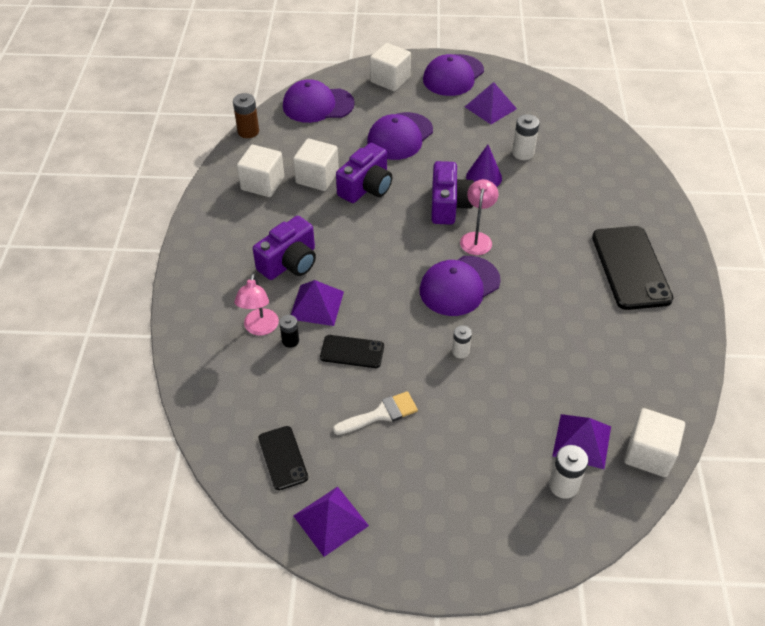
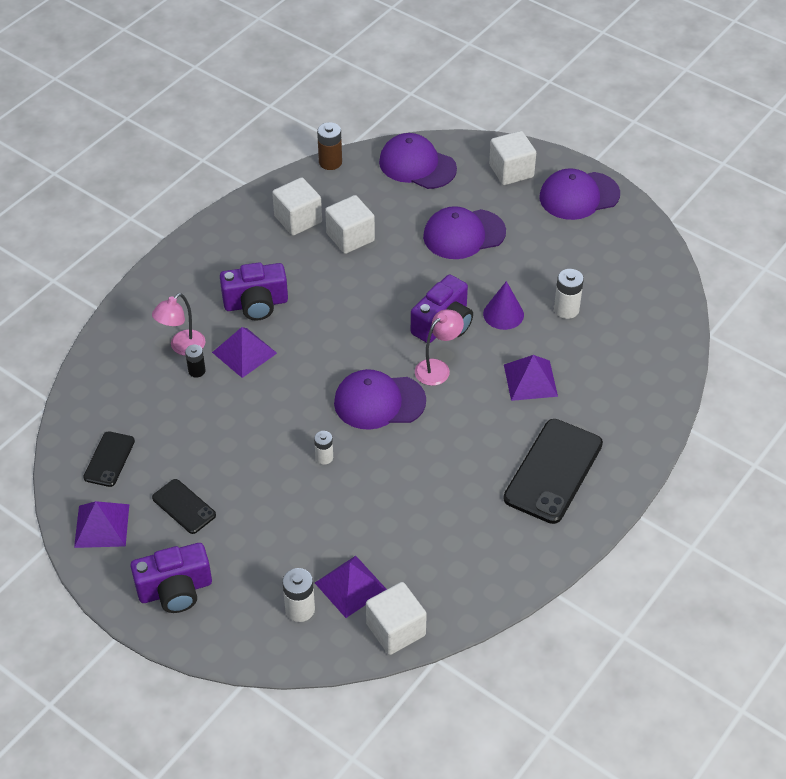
camera: 35 degrees right, 0 degrees up
(352, 352) = (236, 407): black phone -> black phone (184, 506)
(366, 187) = (385, 268): purple camera -> purple camera (175, 590)
(381, 414) = (212, 470): white brush -> none
(490, 107) = (582, 247): purple pyramid -> purple pyramid (530, 380)

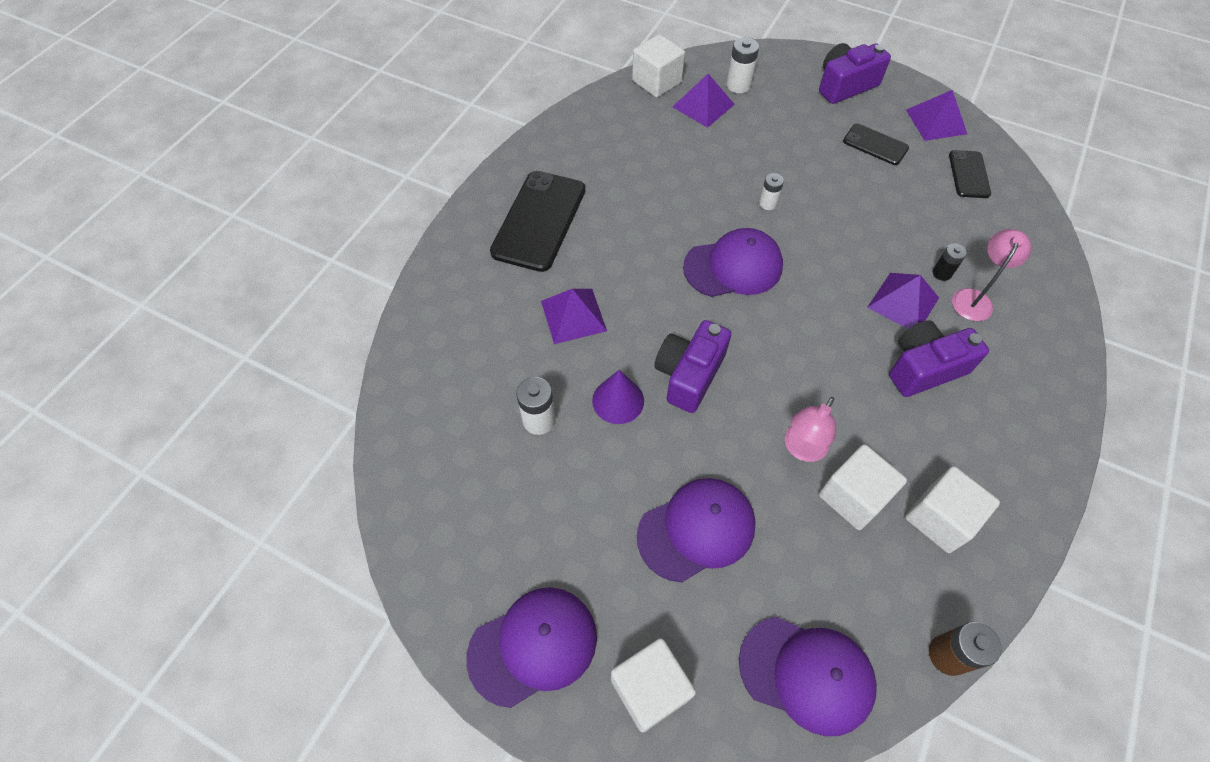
camera: 170 degrees right, 10 degrees up
(438, 368) = (681, 315): pink lamp -> pink lamp (801, 449)

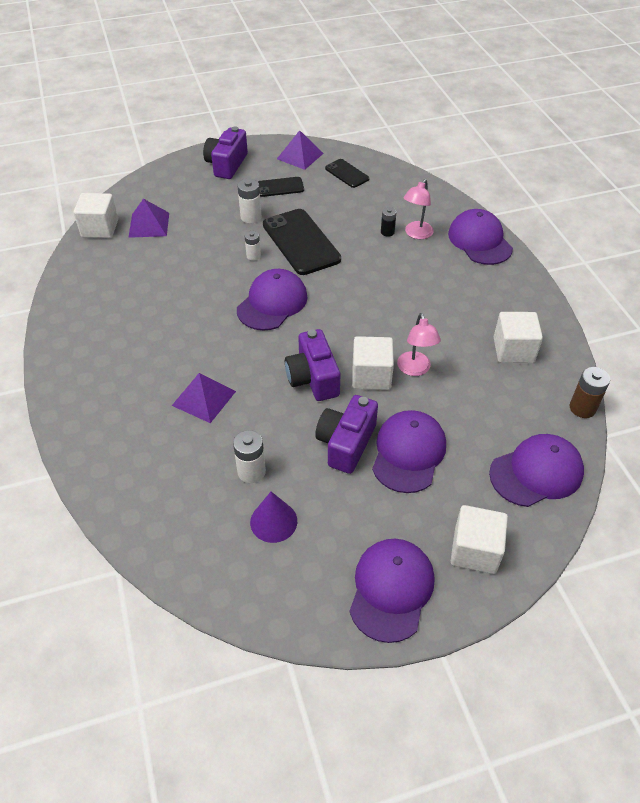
camera: 45 degrees left, 10 degrees down
(539, 221) = (113, 360): black phone -> black phone (301, 242)
(618, 400) = (287, 423): purple cone -> purple cone (273, 521)
(738, 85) = (159, 200): white battery -> white battery (251, 217)
(853, 497) = (465, 372): white cube -> white cube (371, 376)
(903, 302) = (384, 259): purple pyramid -> none
(924, 368) = (429, 285): purple camera -> purple camera (346, 443)
(974, 298) = (416, 234): pink lamp -> pink lamp turned 135 degrees counterclockwise
(1047, 360) = (480, 241): none -> purple cap

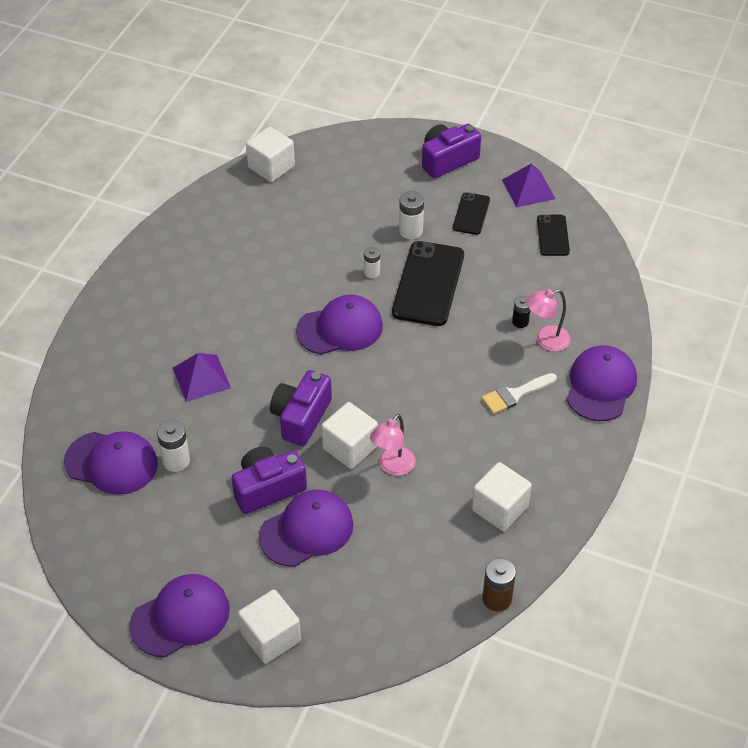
camera: 40 degrees right, 0 degrees up
(149, 225) = (315, 187): purple pyramid -> none
(273, 521) = (153, 509): purple cone -> none
(280, 187) = (471, 214): black phone -> black phone turned 75 degrees clockwise
(437, 276) = (515, 394): none -> white brush
(536, 472) = (389, 619): purple cap -> purple cap (111, 463)

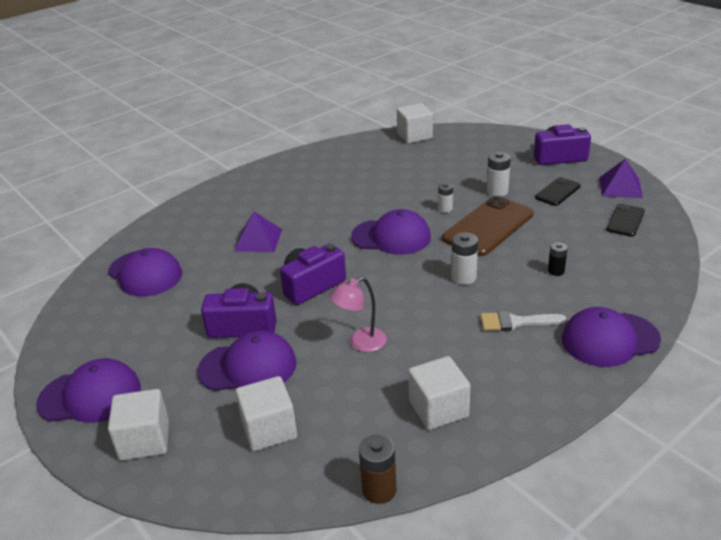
camera: 30 degrees right, 15 degrees down
(176, 461) = (191, 286): white battery -> white battery (463, 277)
(350, 447) = (335, 318): white cube -> white cube (269, 429)
(428, 284) = (488, 226): black phone -> brown phone
(546, 340) = (573, 290): pink lamp -> none
(600, 386) = (609, 339): purple cap -> purple cap turned 150 degrees counterclockwise

